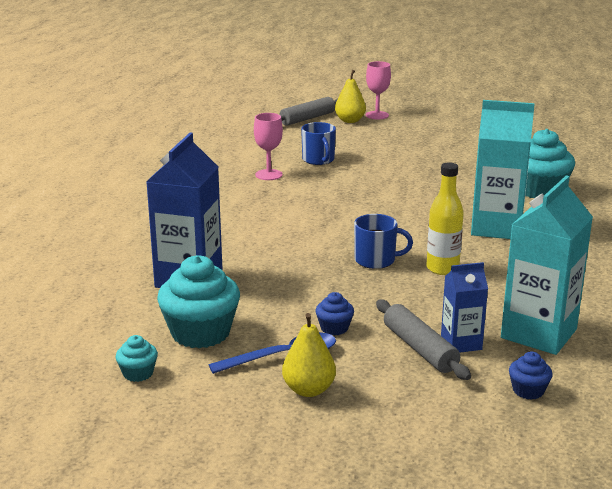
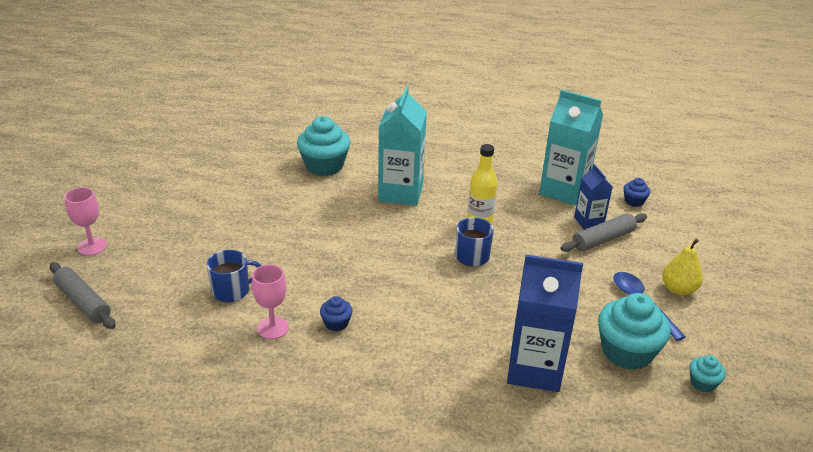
camera: 95 degrees left, 10 degrees up
(334, 328) = (590, 278): blue cupcake -> blue cupcake (336, 323)
(350, 121) = (104, 267): yellow pear -> none

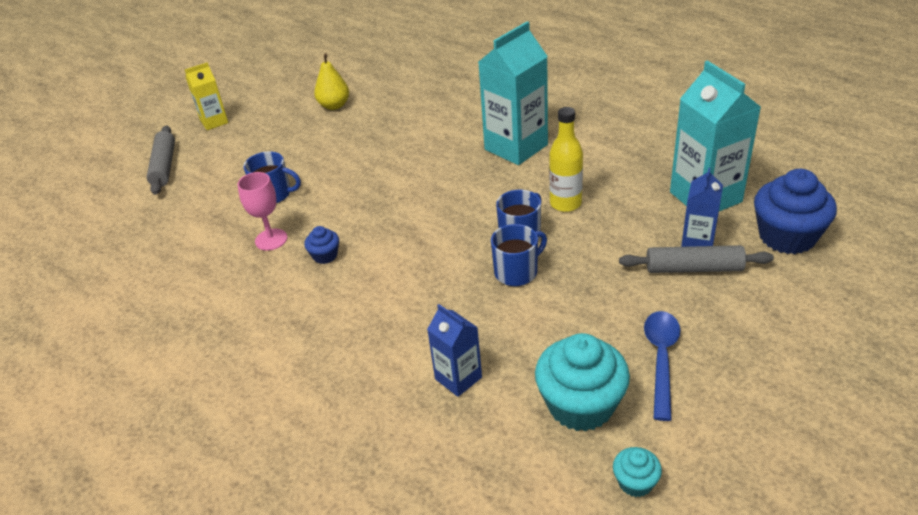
camera: 40 degrees right, 5 degrees up
(92, 246) = (214, 122): pink goblet -> yellow carton
(324, 166) = (469, 100): turquoise cupcake -> none
(496, 282) = (517, 272): none -> blue mug
(534, 369) = (458, 378): blue carton -> blue carton, size x0.55
(634, 201) = (787, 236): blue cupcake -> blue cupcake, size x2.10
(678, 289) = (728, 362): yellow pear -> yellow pear (334, 106)

